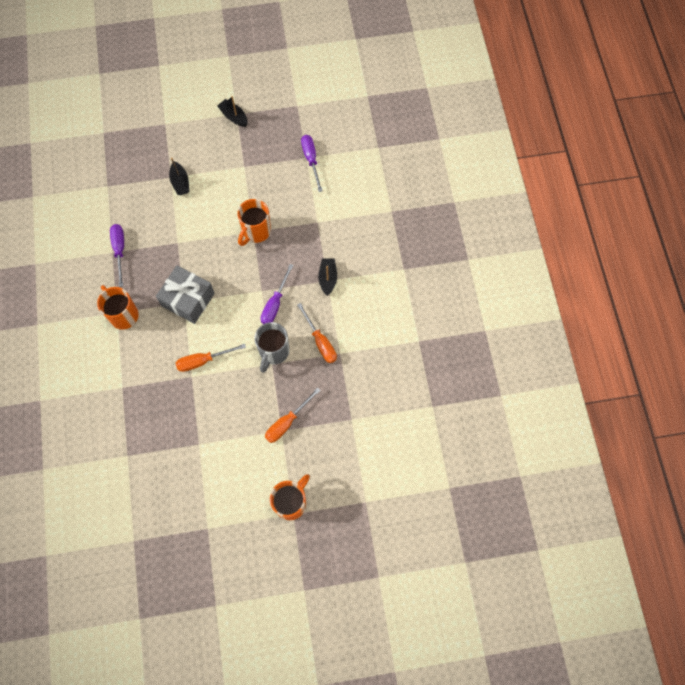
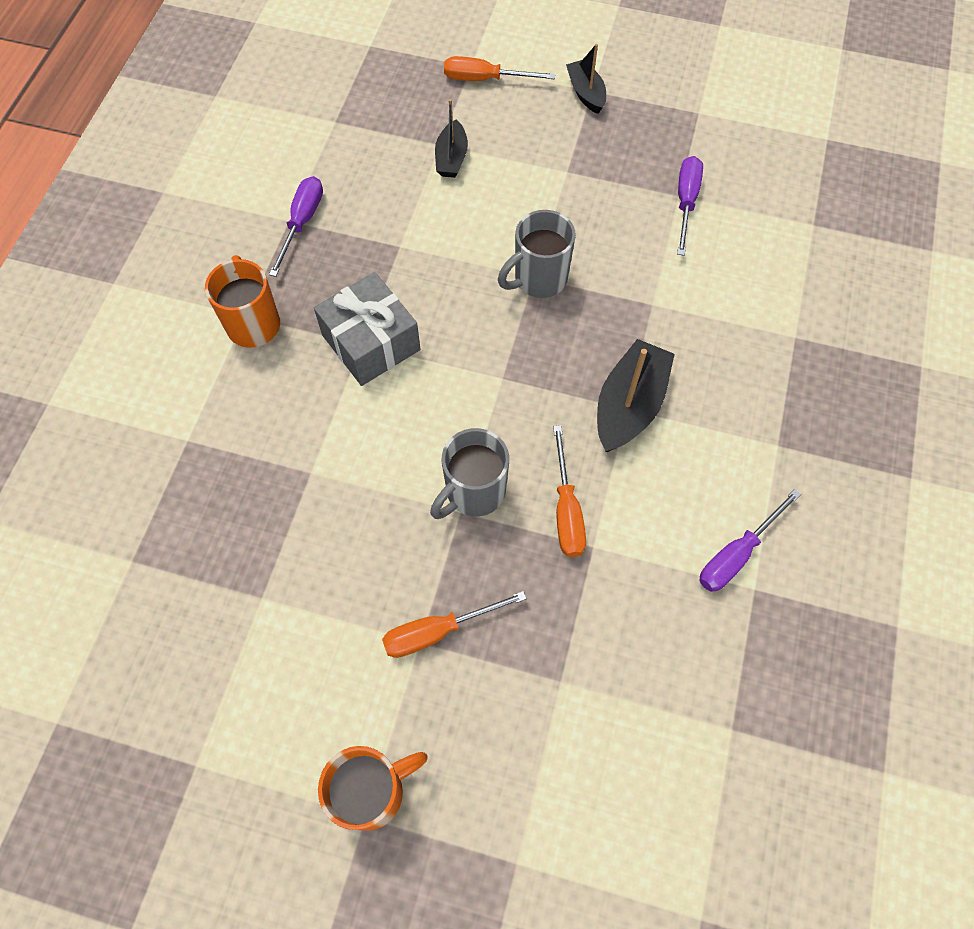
camera: 25 degrees right, 5 degrees down
(203, 361) = (344, 454): orange screwdriver -> orange screwdriver (485, 79)
(256, 232) = (538, 279): orange mug -> grey mug
(275, 304) = (515, 410): purple screwdriver -> purple screwdriver (736, 554)
(328, 278) = (629, 405): black boat -> black boat, size x1.64

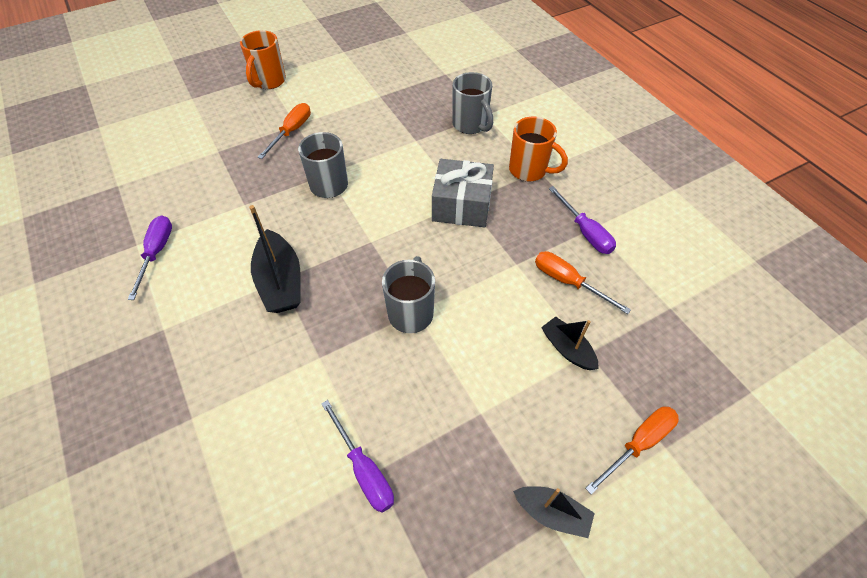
camera: 135 degrees right, 10 degrees down
(224, 438) = (470, 125): none -> grey mug
(566, 510) = (272, 209): orange screwdriver -> orange screwdriver (568, 282)

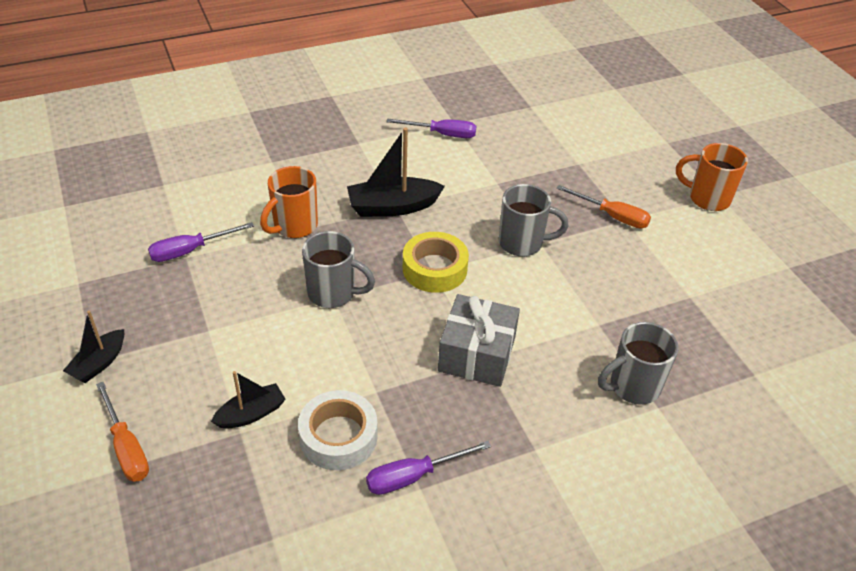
camera: 95 degrees right, 10 degrees down
(368, 240) = (434, 269): none -> yellow tape
(529, 170) = (536, 438): orange mug -> orange mug (294, 226)
(568, 282) = (338, 436): orange screwdriver -> white tape

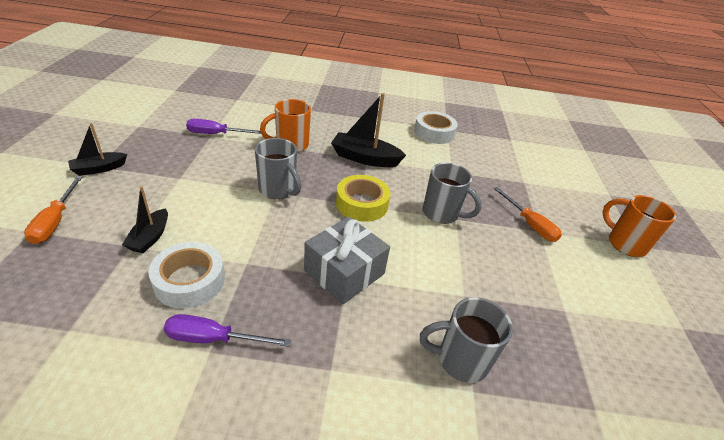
camera: 25 degrees right, 5 degrees down
(251, 414) = (150, 237): black boat -> black boat turned 105 degrees clockwise
(442, 134) = (434, 133): purple screwdriver -> white tape

